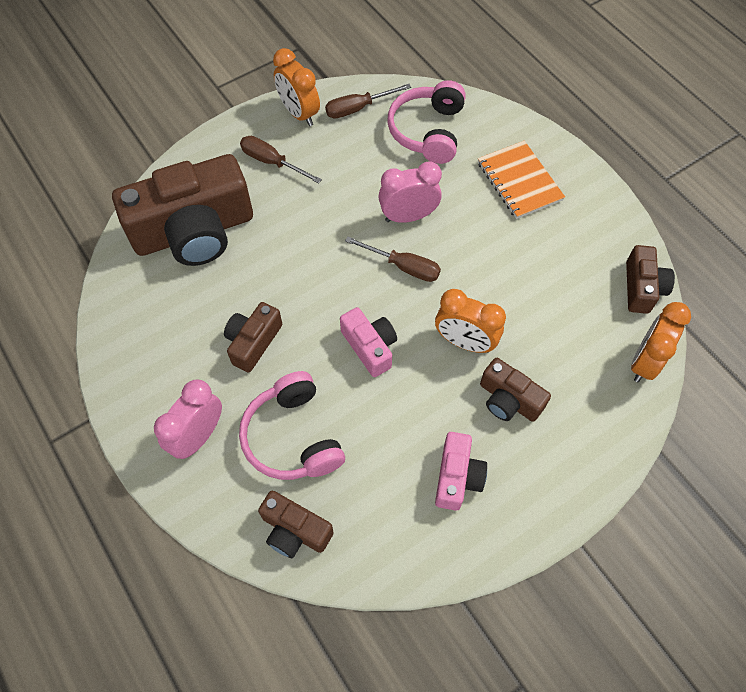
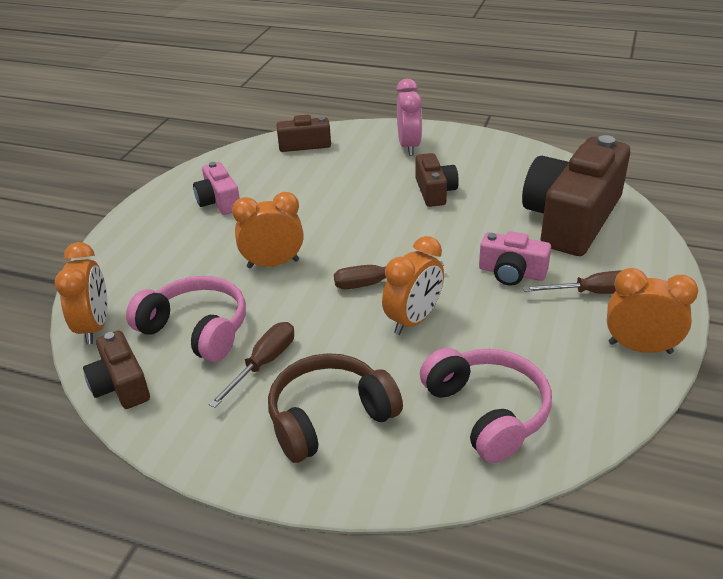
camera: 145 degrees right, 25 degrees down
(292, 437) = (350, 170): pink headphones -> pink headphones (196, 329)
(358, 108) = (592, 390): brown screwdriver -> brown screwdriver (263, 363)
(370, 347) = (347, 227): pink camera -> pink camera (512, 272)
(408, 216) = (413, 320): pink clock -> orange clock
(509, 400) = (208, 250): brown camera -> none
(519, 181) = (329, 417): orange notebook -> brown headphones

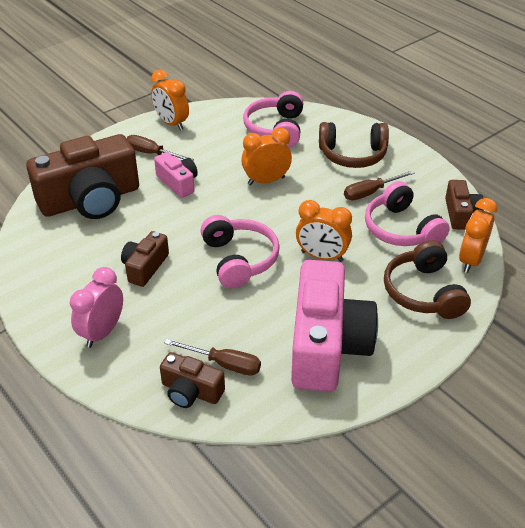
camera: 150 degrees left, 5 degrees up
(143, 272) = (423, 292): none -> brown headphones
(219, 201) = (326, 345): pink camera -> pink camera, size x2.06
(355, 229) = (239, 259): none -> pink headphones
(375, 283) = (266, 212): brown screwdriver -> brown screwdriver (224, 364)

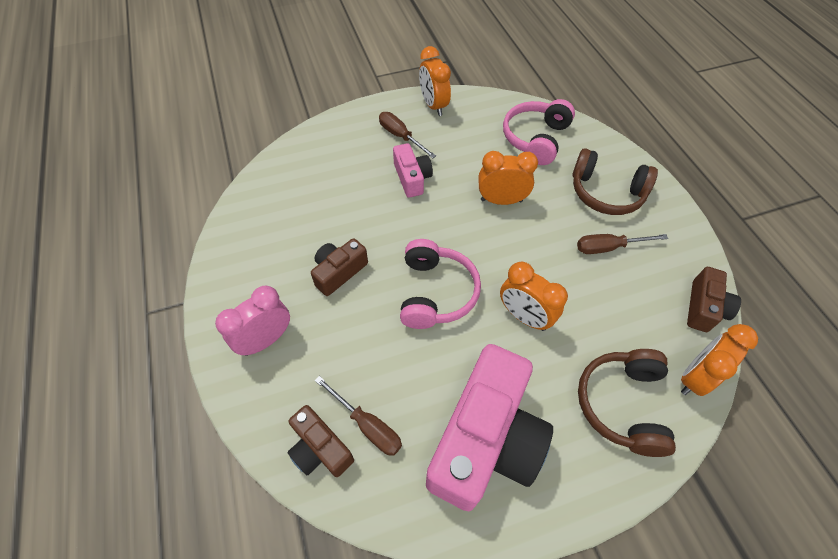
camera: 20 degrees right, 15 degrees up
(90, 199) = (321, 175): brown camera -> none
(401, 229) = (626, 307): pink headphones -> none

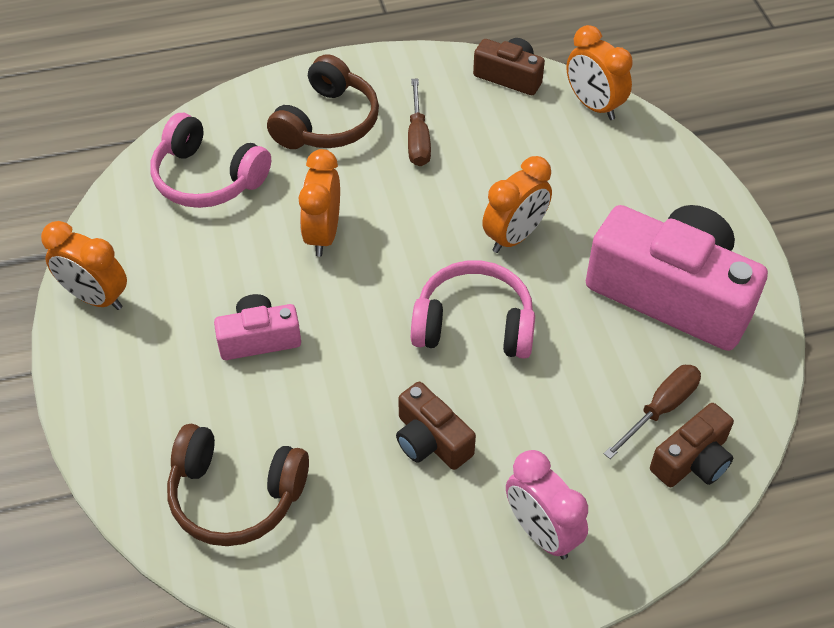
camera: 85 degrees left, 5 degrees down
(400, 136) = (160, 349): brown screwdriver -> none
(433, 105) = (95, 298): orange clock -> orange clock turned 45 degrees clockwise
(622, 404) = (626, 170): brown headphones -> brown headphones (235, 495)

